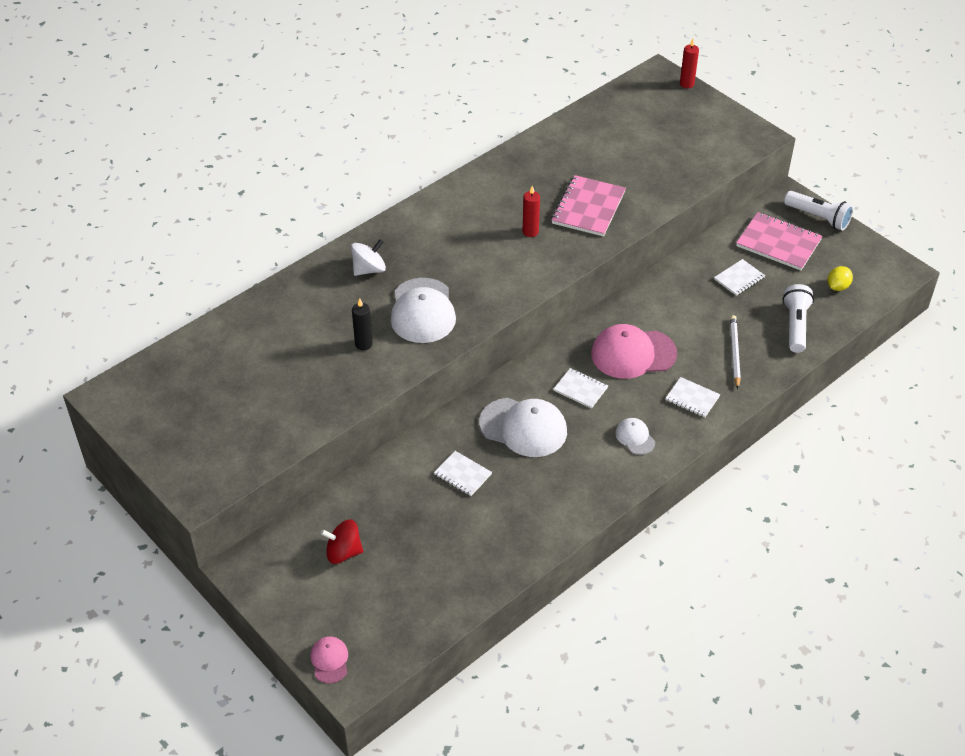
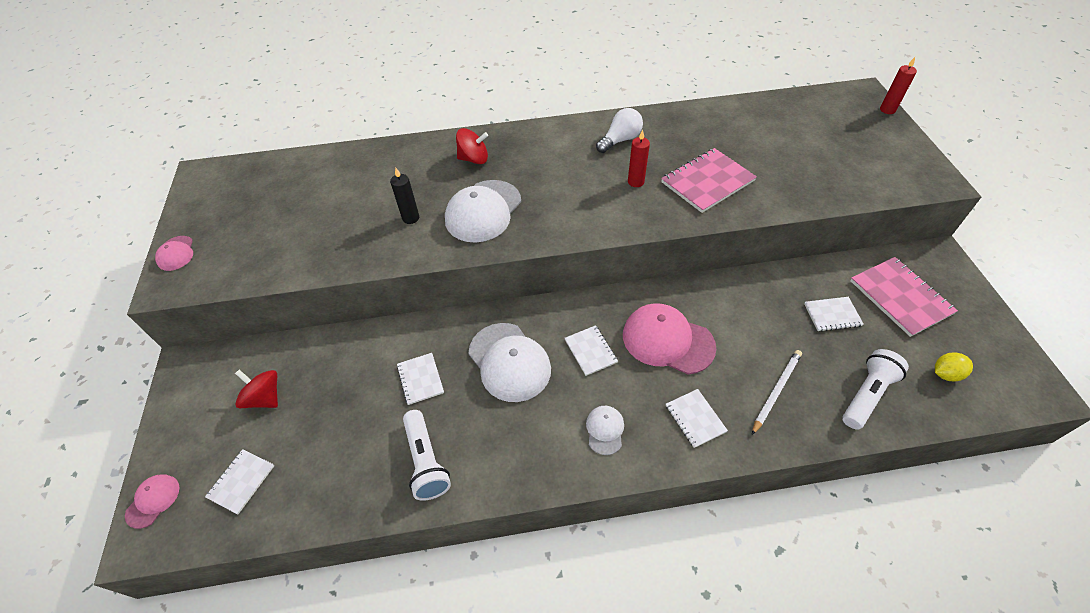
camera: 35 degrees right, 5 degrees up
(173, 469) = (176, 253): none -> pink cap
(369, 269) = (474, 159): white spinning top -> red spinning top
(389, 611) = (241, 481): none -> white notebook
(486, 199) = (620, 140): none -> white light bulb
(818, 218) = (964, 290): white flashlight -> white flashlight (426, 461)

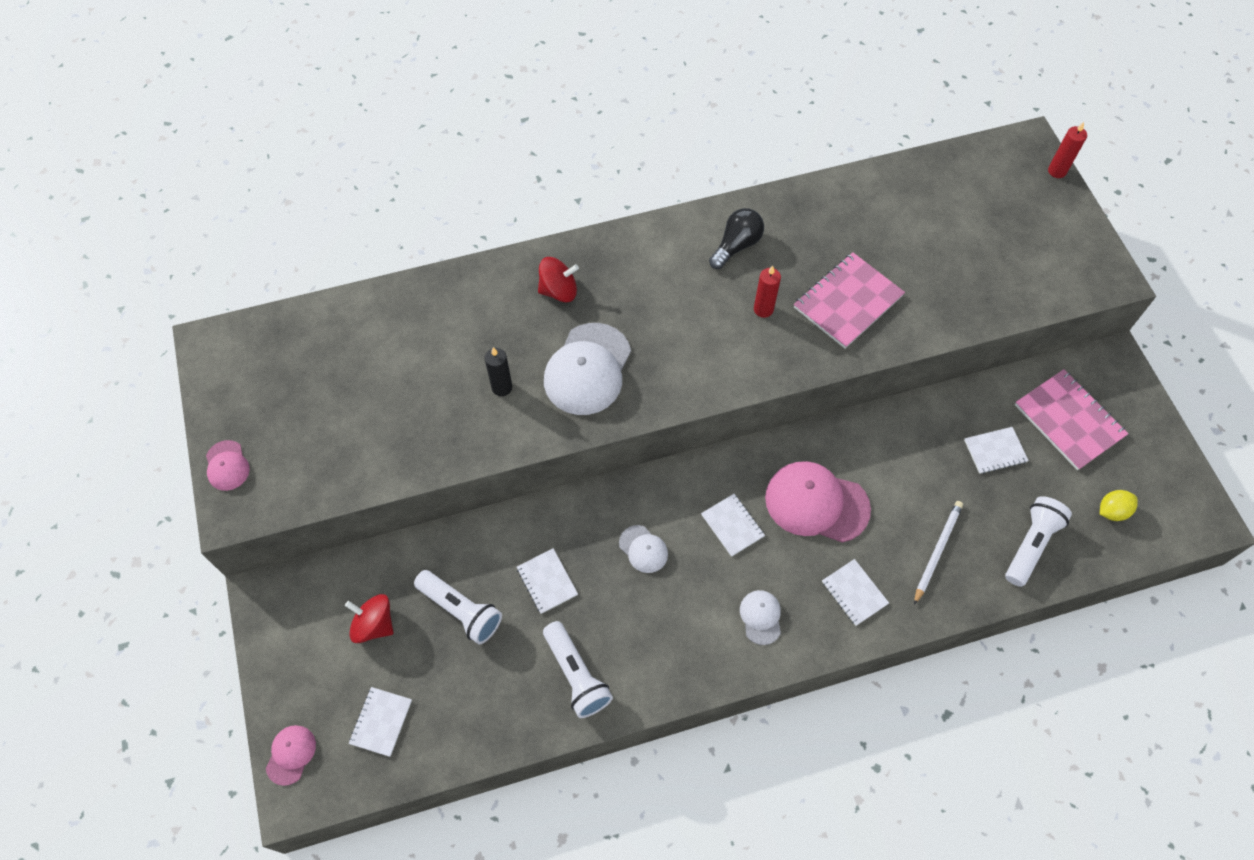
camera: 10 degrees left, 10 degrees up
(341, 395) = (461, 611): none -> white flashlight
(509, 362) = (643, 549): white cap -> white cap, size x0.50
(620, 140) = (736, 245): white light bulb -> black light bulb

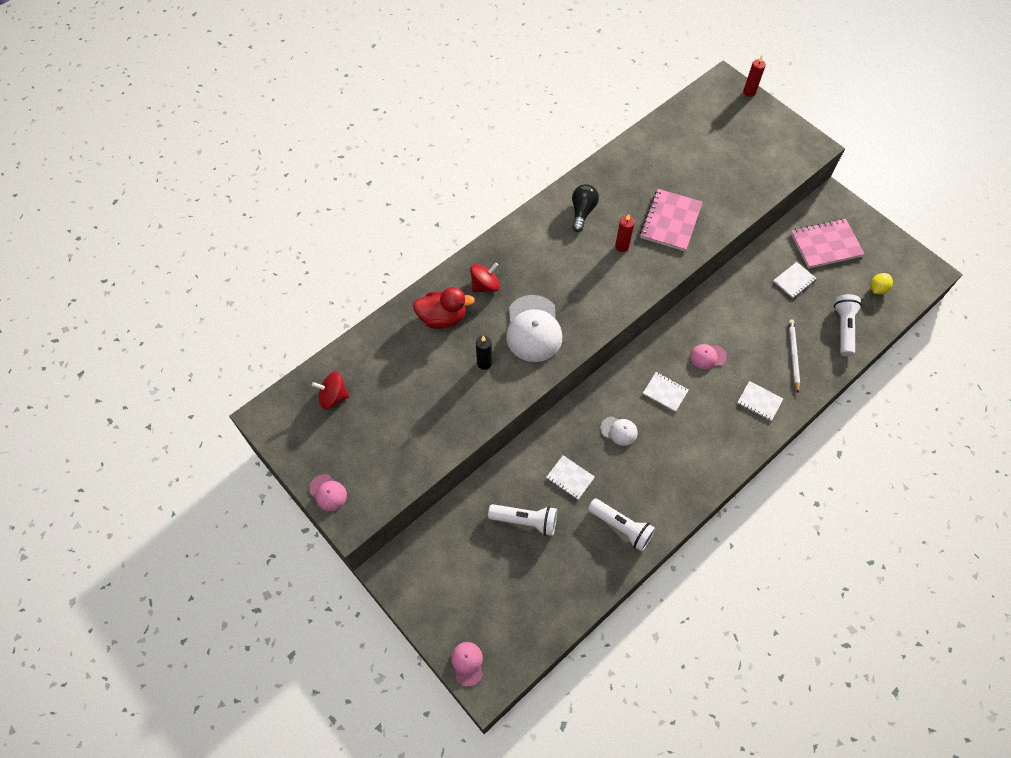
camera: 25 degrees left, 0 degrees up
(374, 624) = (473, 555): red spinning top -> red spinning top (333, 397)
(381, 722) = (514, 614): white notebook -> none
(483, 310) = (442, 317): none -> red duck
(761, 617) = (713, 441): white cap -> none
(816, 503) = (708, 356): pink cap -> pink cap, size x0.50
(1069, 420) = (826, 244): pink notebook -> pink notebook turned 45 degrees counterclockwise

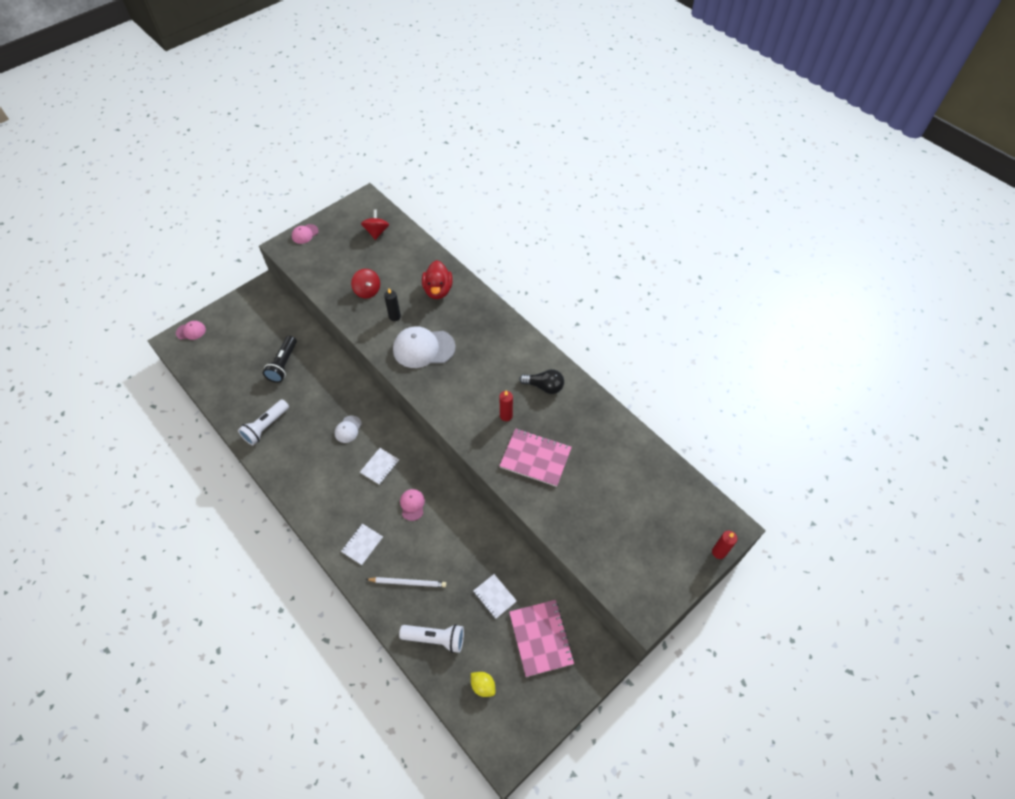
camera: 90 degrees right, 5 degrees down
(485, 285) = (467, 316): red spinning top -> red spinning top (367, 291)
(526, 521) = (283, 364): white flashlight -> black flashlight
(570, 478) = (312, 393): white notebook -> none

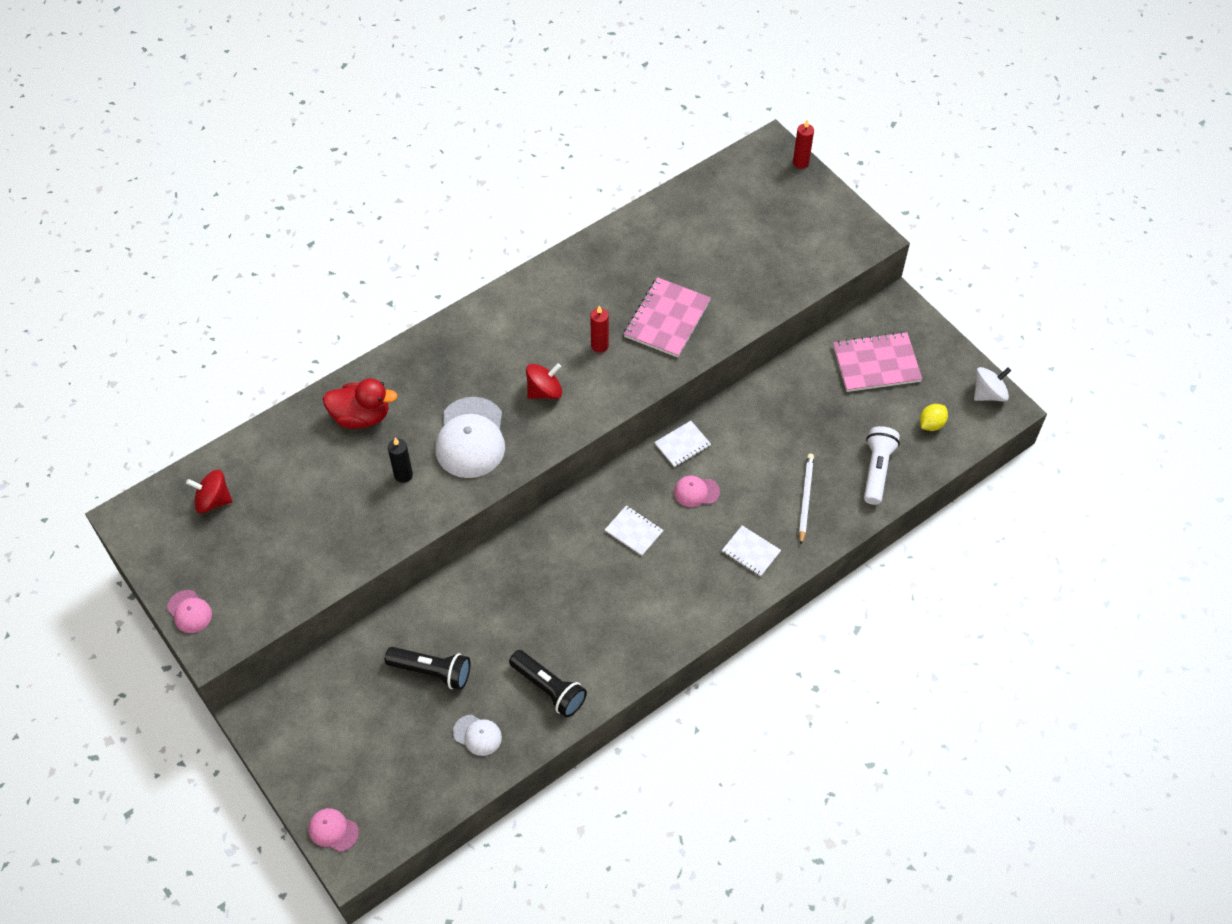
camera: 85 degrees left, 0 degrees up
(191, 331) = (333, 830): pink cap -> pink cap turned 60 degrees counterclockwise
(266, 427) = (549, 689): white flashlight -> black flashlight
(348, 429) = (567, 573): white cap -> white cap (477, 735)
(367, 291) = (343, 513): red spinning top -> red spinning top (544, 391)
(494, 596) = (825, 406): white notebook -> white notebook (682, 445)
(519, 740) = (988, 394): none -> white spinning top
(544, 386) = (558, 299): black light bulb -> none

